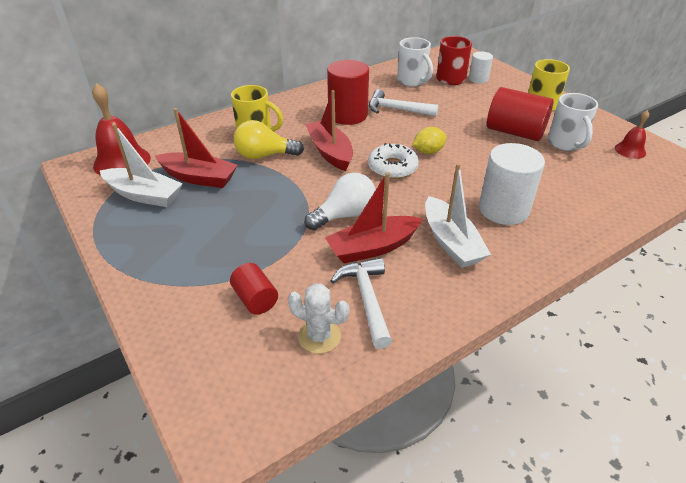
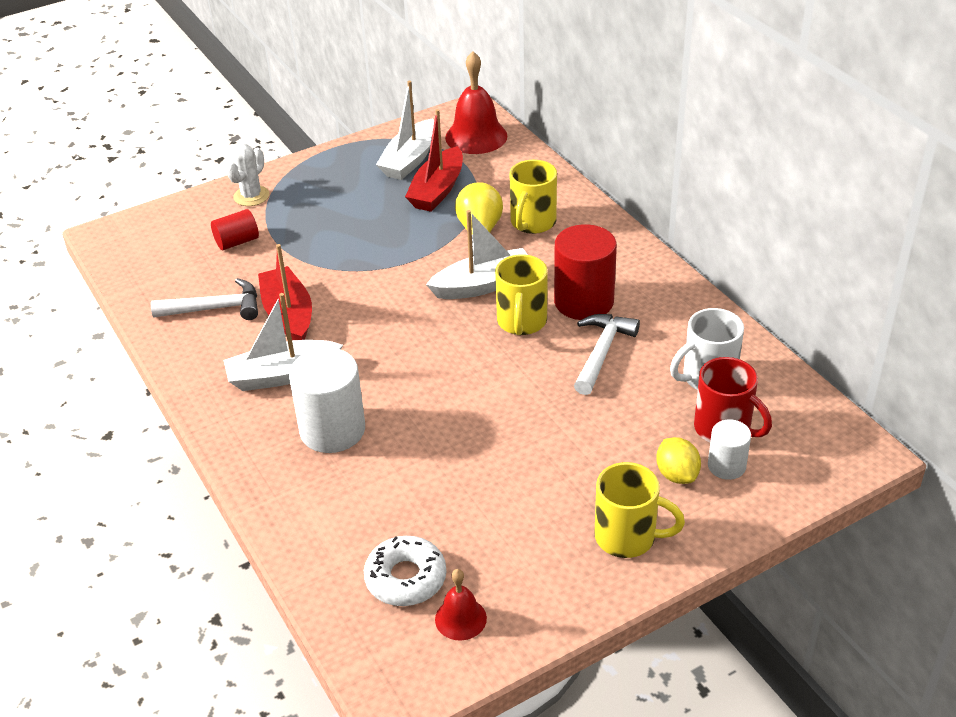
camera: 95 degrees right, 0 degrees up
(319, 336) = (181, 279): white cactus -> white cactus (251, 196)
(330, 152) = (483, 285): red boat -> white boat
(345, 215) = (348, 296): white light bulb -> none
(371, 136) = (521, 322): none -> yellow mug
(392, 167) = (441, 338): white donut -> white donut (406, 578)
(428, 152) = (476, 375): yellow lemon -> yellow lemon (677, 474)
(515, 132) = (527, 479): red cylinder -> none
(566, 143) = (488, 536): white mug -> none

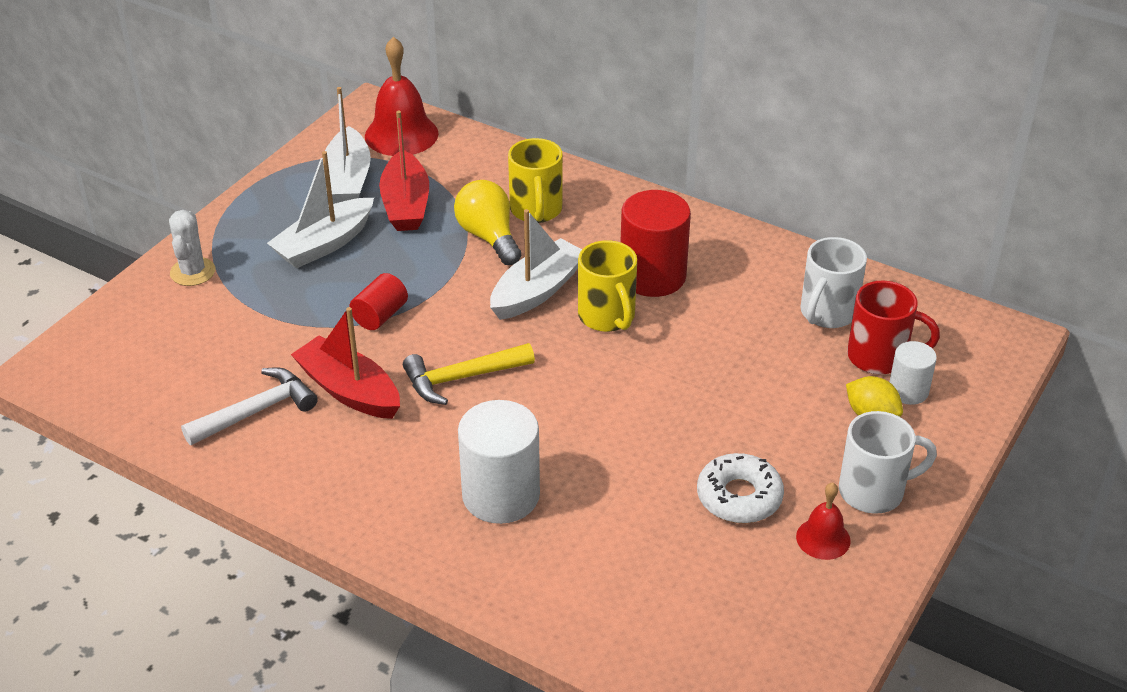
camera: 30 degrees left, 0 degrees up
(237, 242) = (219, 328): red cylinder -> red cylinder (380, 316)
(283, 375) = (397, 457): white boat -> white boat (324, 244)
(374, 333) = (462, 378): none -> yellow hammer
(406, 578) = (699, 615): white donut -> white donut (739, 497)
(460, 618) = (783, 631): red bell -> red bell (823, 538)
(602, 352) = (710, 321): white hammer -> none
(627, 537) = (874, 491): yellow mug -> white mug

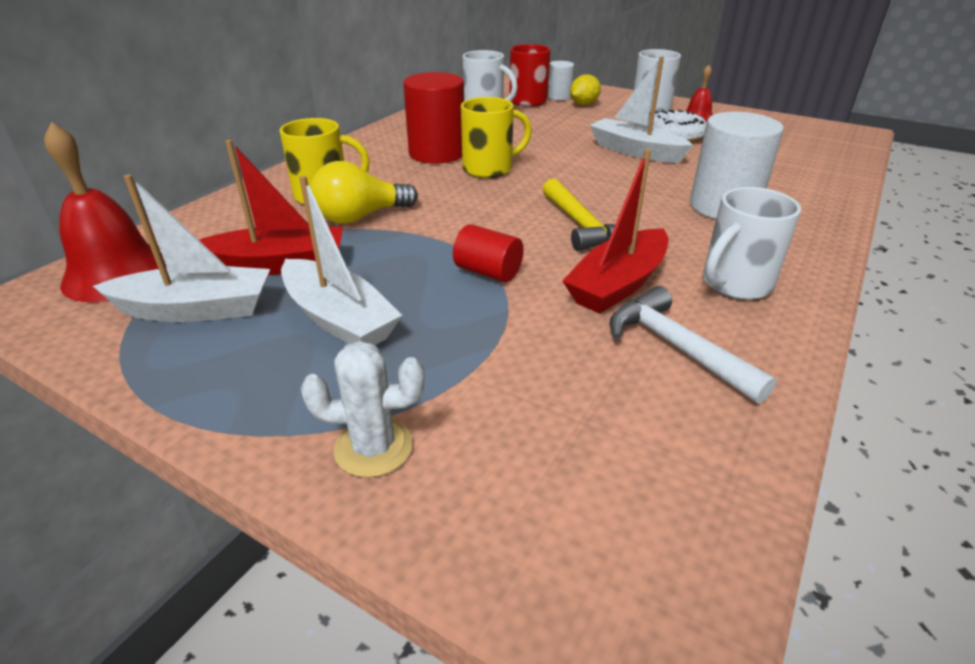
camera: 90 degrees left, 5 degrees down
(339, 465) = (735, 284): none -> white mug
(537, 291) = (452, 195): white boat -> white boat (635, 151)

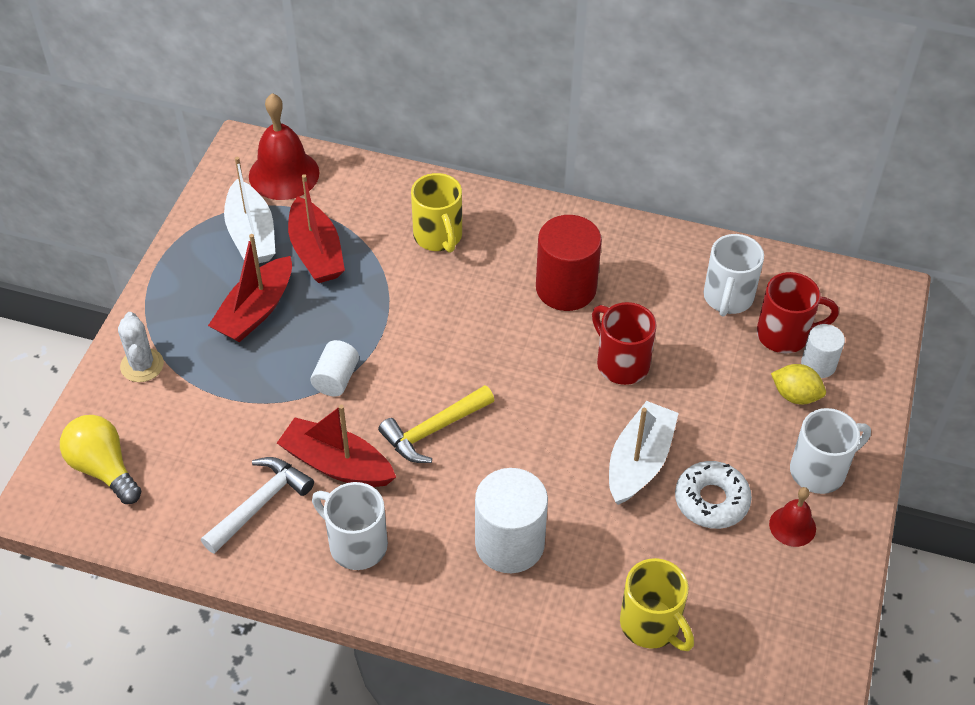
camera: 75 degrees right, 15 degrees up
(339, 319) = (256, 310): white boat -> red boat
(360, 217) = (405, 274): yellow light bulb -> yellow light bulb (103, 468)
(488, 272) = (336, 379): red cylinder -> white cylinder
(489, 169) = (540, 339): yellow mug -> yellow mug (651, 625)
(531, 145) = (621, 363): none -> red mug

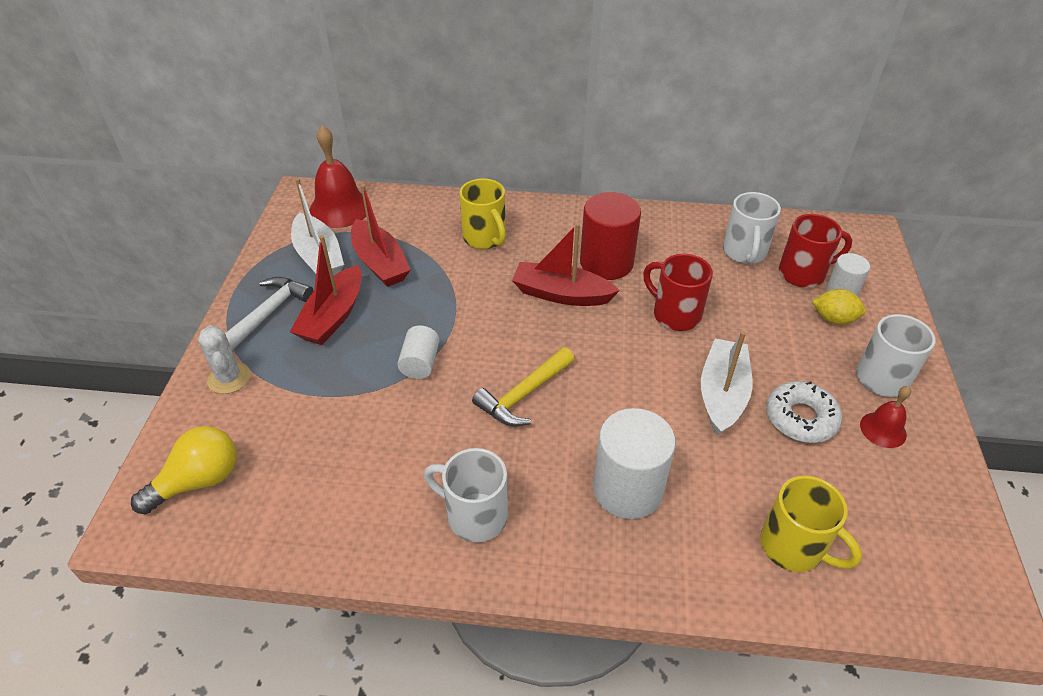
camera: 10 degrees left, 5 degrees down
(103, 468) = (198, 481): yellow light bulb -> yellow light bulb turned 105 degrees clockwise
(260, 504) = (367, 491): white hammer -> white hammer (269, 313)
(337, 464) = (438, 440): red boat -> red boat (561, 294)

